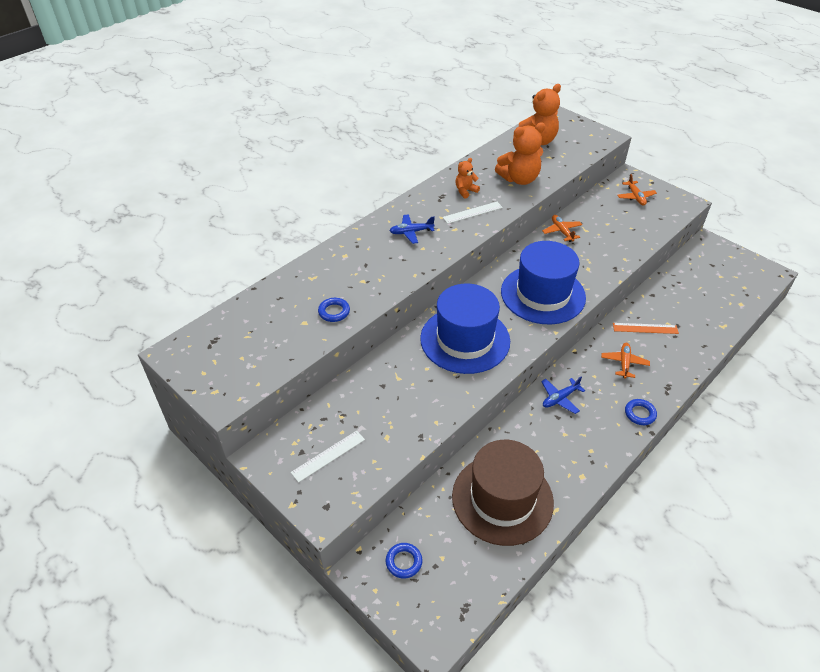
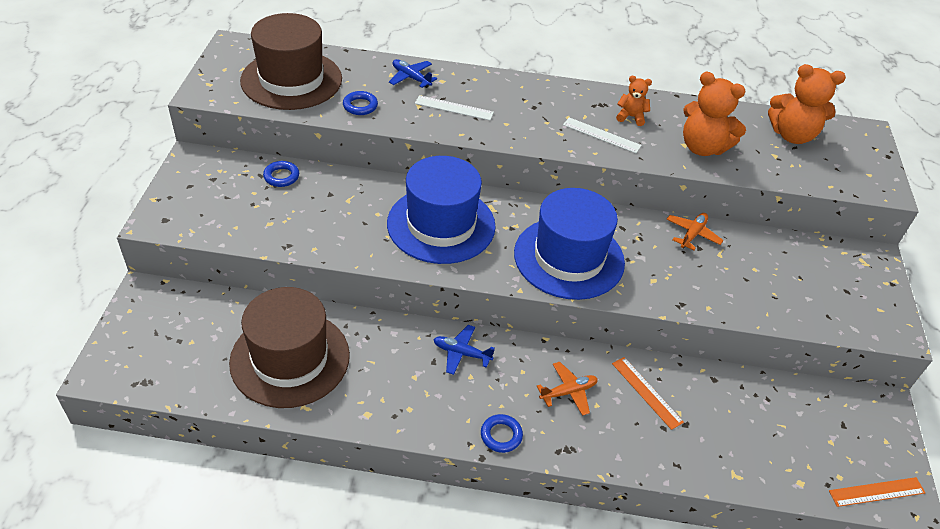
camera: 50 degrees right, 0 degrees up
(261, 337) = (291, 80): none -> brown hat
(328, 456) = (220, 196): white ruler -> white ruler (454, 108)
(404, 562) = (170, 316): blue ring -> blue ring (281, 176)
(411, 232) = (521, 107): blue plane -> blue plane (411, 78)
(635, 197) = (840, 277): orange plane -> none
(760, 280) = (876, 492): none -> orange ruler

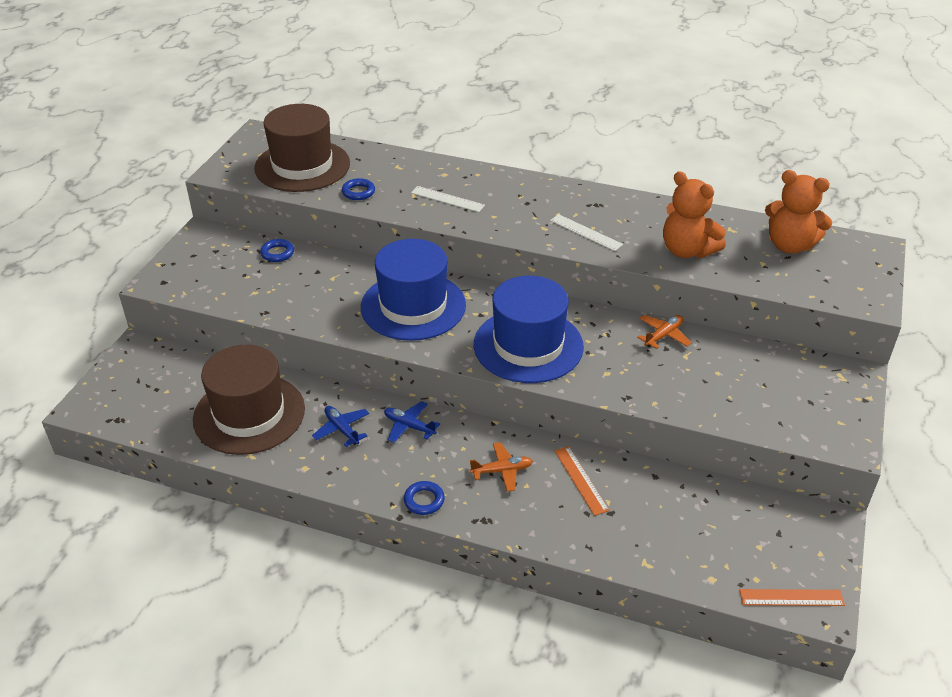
camera: 15 degrees right, 5 degrees down
(411, 78) = (415, 170): blue plane -> blue plane (342, 429)
(631, 117) = (623, 218): orange teddy bear -> none

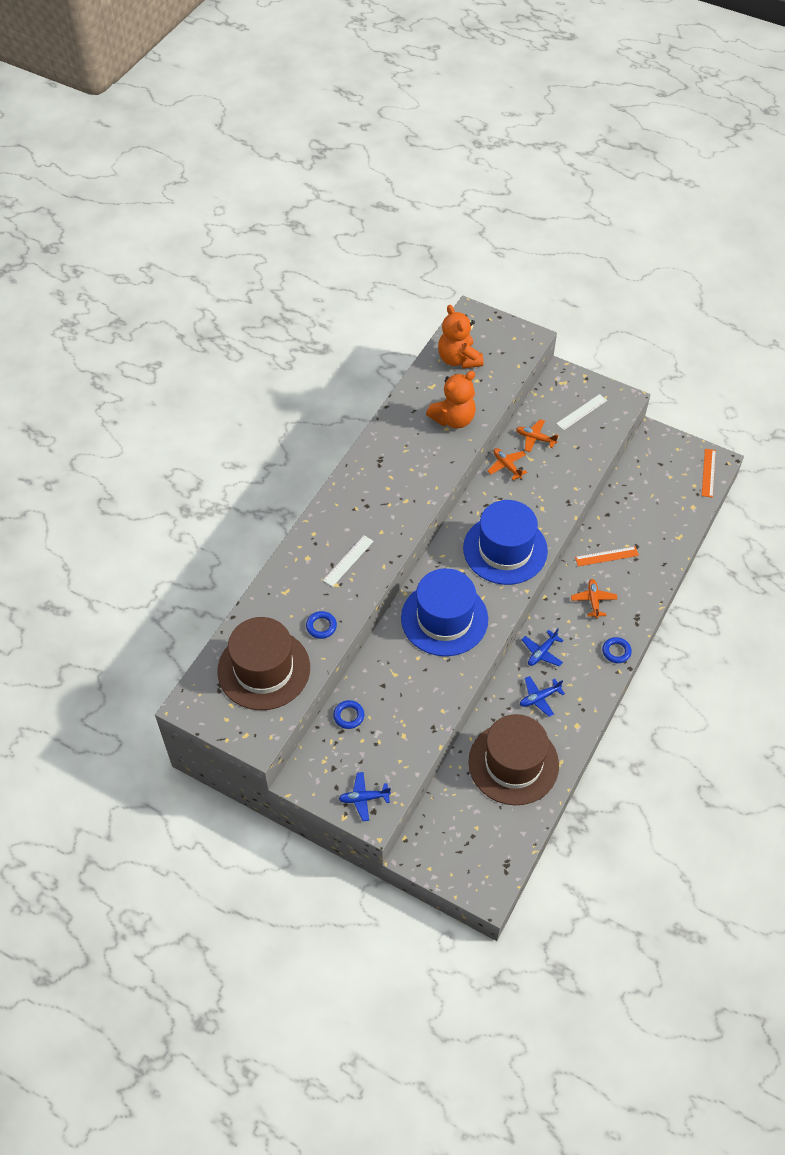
camera: 80 degrees left, 15 degrees up
(179, 274) = (364, 798): none -> blue plane
(586, 232) = (417, 475): white ruler -> white ruler (581, 412)
(723, 357) = (535, 438): none -> orange plane
(789, 245) = (458, 359): orange teddy bear -> orange teddy bear turned 120 degrees clockwise

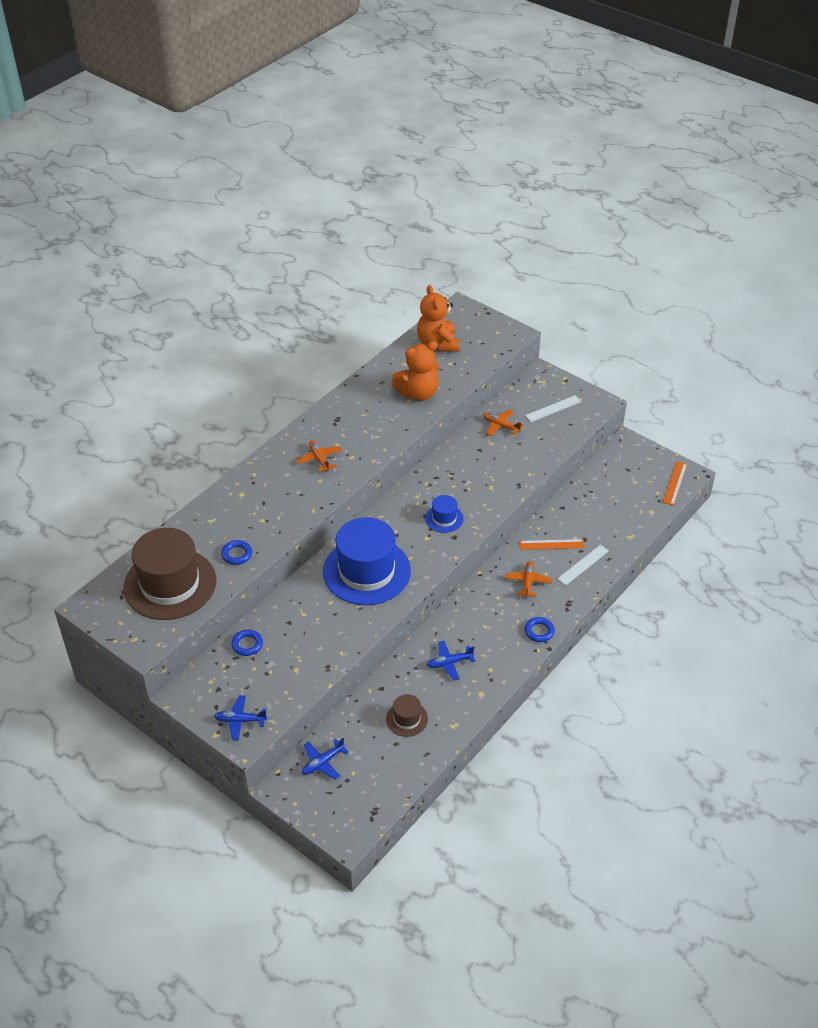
camera: 10 degrees right, 10 degrees down
(348, 560) = (280, 501): white ruler -> white ruler (583, 565)
(505, 549) = (444, 518): blue hat -> blue hat, size x0.45
(507, 466) = (466, 446): orange plane -> orange plane (319, 459)
(513, 763) = (407, 719): brown hat -> brown hat, size x0.45
(542, 652) = (463, 622): blue plane -> blue plane (323, 762)

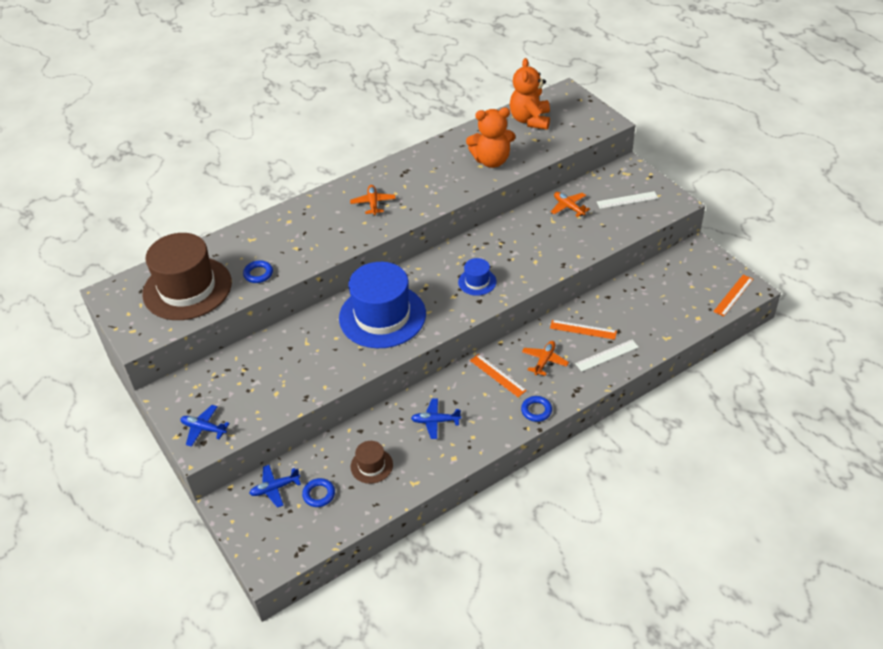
camera: 20 degrees right, 0 degrees up
(247, 644) = (243, 360): blue ring -> blue ring (319, 494)
(489, 606) = (497, 375): none -> orange ruler

